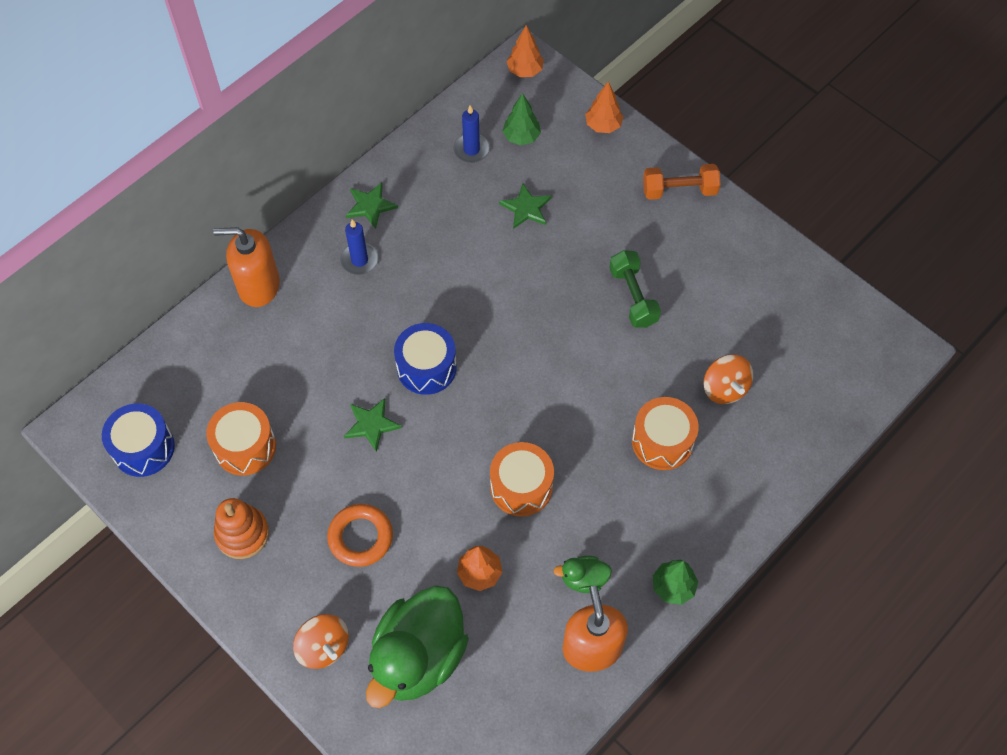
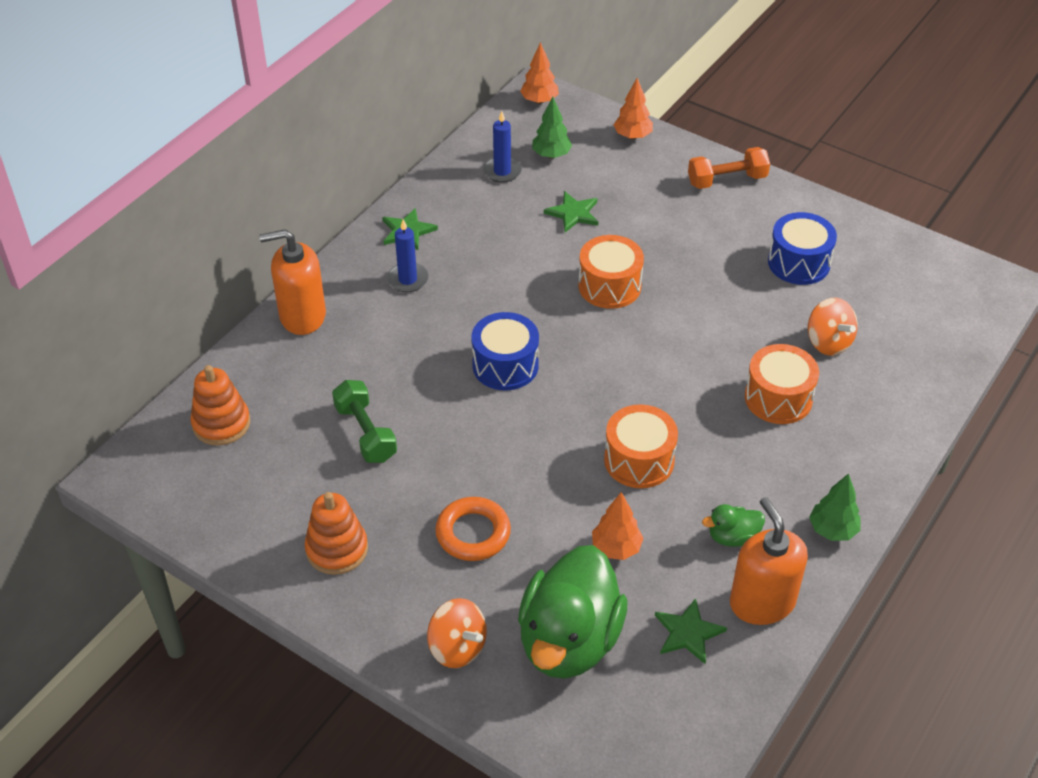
camera: 10 degrees left, 15 degrees down
(143, 448) = (204, 482): blue drum -> blue drum (799, 263)
(168, 390) = (221, 424): none -> orange stacking toy
(245, 447) = (321, 465): orange drum -> orange drum (609, 286)
(371, 424) = (458, 425): green star -> green star (688, 633)
(633, 297) = (707, 275): green dumbbell -> green dumbbell (365, 433)

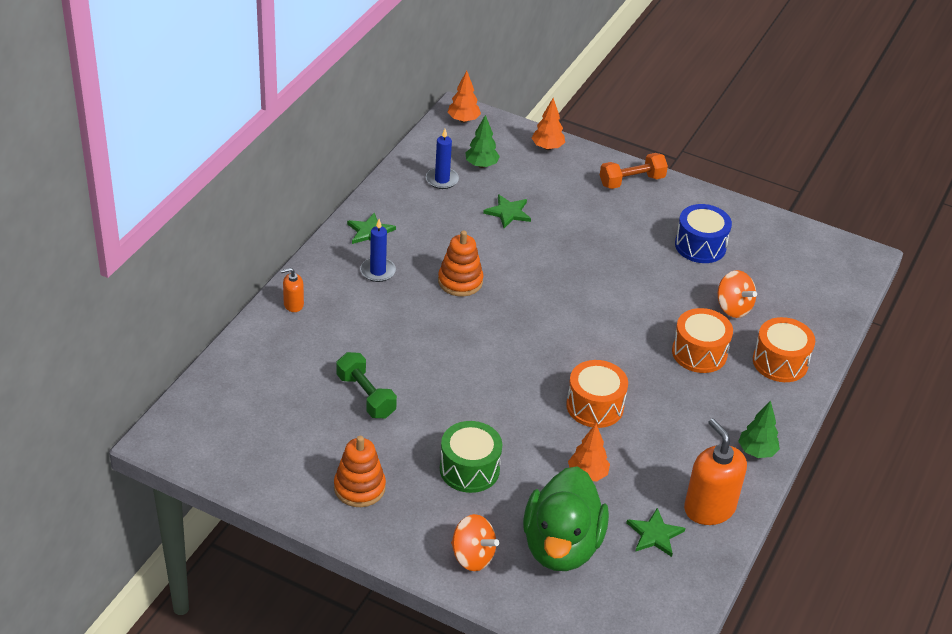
camera: 10 degrees left, 5 degrees down
(221, 424) = (242, 394): orange stacking toy -> orange stacking toy (460, 281)
(302, 316) = (293, 304): orange soap dispenser -> orange soap dispenser, size x0.50
(473, 533) = (469, 469): orange ring -> green drum
(505, 365) = (472, 337): blue drum -> none
(609, 286) = (548, 270): orange drum -> orange drum (780, 362)
(732, 537) = (679, 461): green duck -> none

